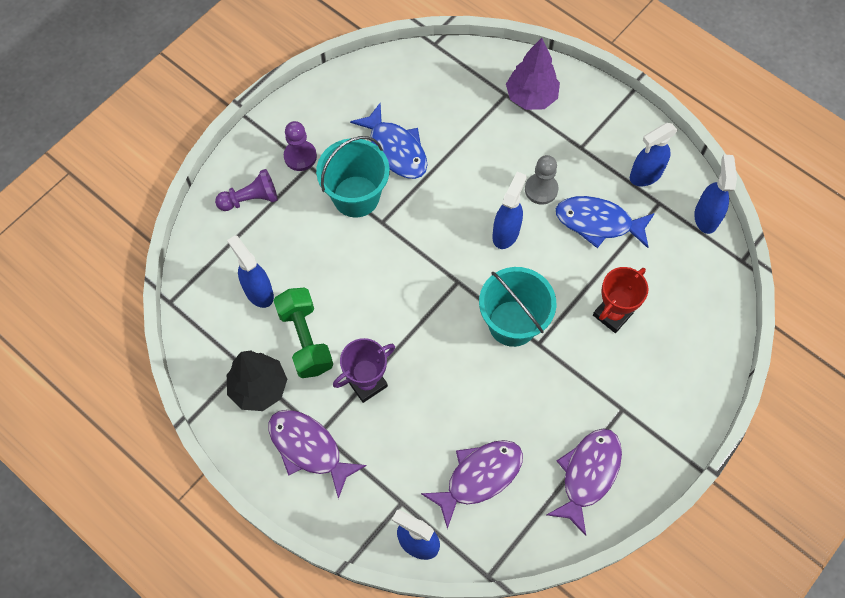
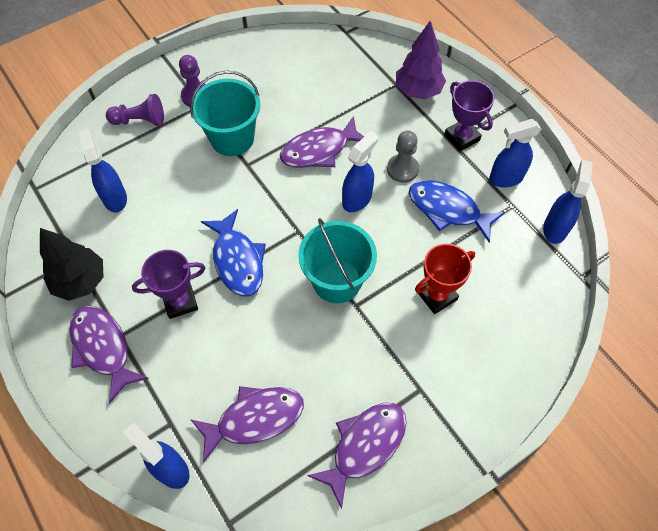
camera: 15 degrees right, 5 degrees down
(305, 339) = (139, 249): green dumbbell -> none
(396, 149) = (282, 108): blue fish -> blue fish (237, 260)
(450, 188) = (319, 150): none -> purple fish
(590, 140) = (462, 137): none -> purple trophy

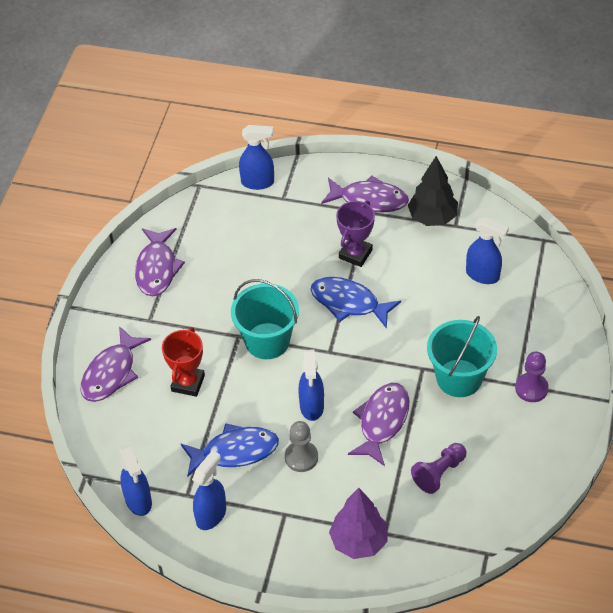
camera: 140 degrees right, 10 degrees down
(140, 120) = (544, 336): purple pawn -> purple pawn (439, 473)
(254, 419) = (236, 234): purple fish -> purple fish (111, 373)
(462, 137) = (279, 525): purple trophy -> none

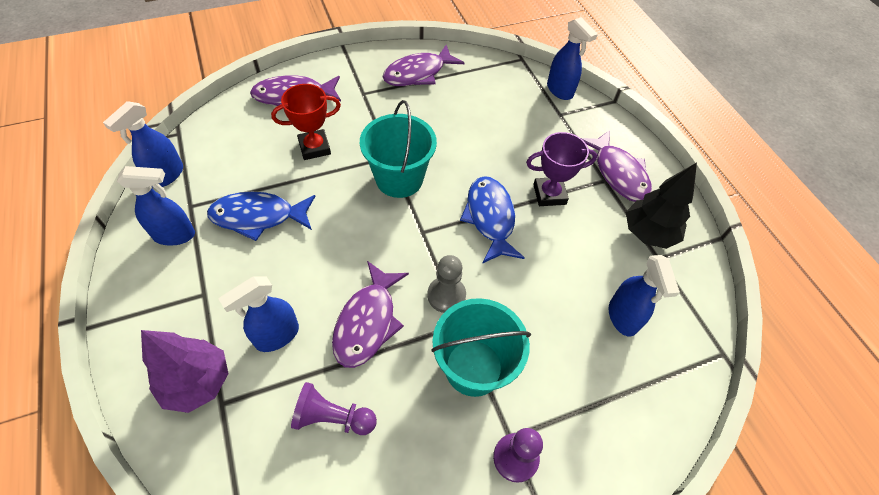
camera: 50 degrees right, 5 degrees up
(235, 451) = (258, 217): blue fish -> blue fish turned 135 degrees clockwise
(301, 457) = (281, 273): grey pawn -> grey pawn (446, 295)
(312, 406) = (347, 250): blue spray bottle -> blue spray bottle (276, 336)
(382, 421) = (368, 322): purple fish -> purple fish turned 120 degrees clockwise

